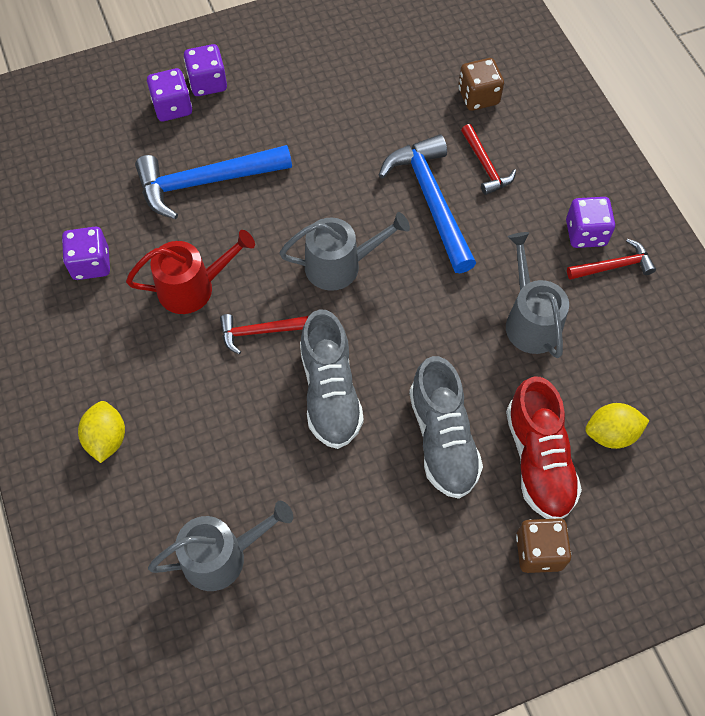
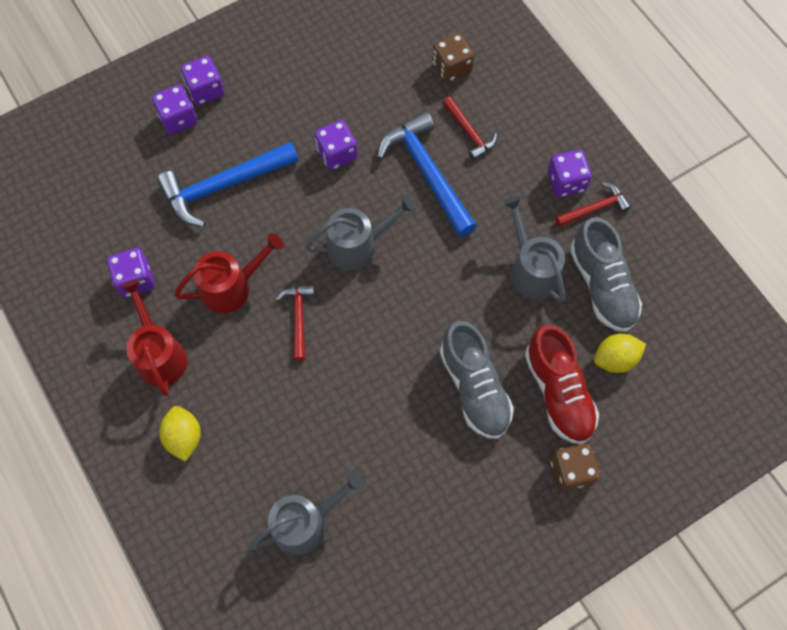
camera: 10 degrees left, 5 degrees up
(99, 346) = (159, 355): none -> red watering can
(259, 332) = (298, 318): red hammer -> red hammer turned 105 degrees clockwise
(330, 392) = (370, 362): grey shoe -> grey shoe (602, 285)
(335, 167) = (337, 154): none -> purple dice

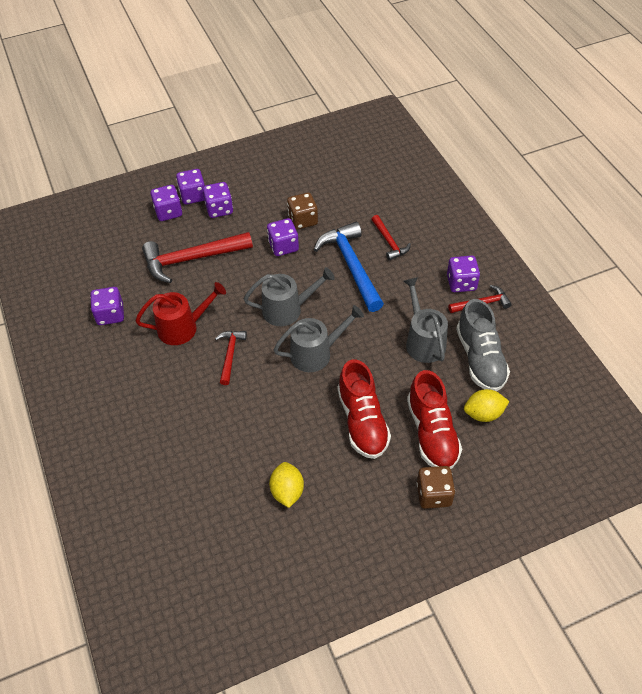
camera: 10 degrees right, 15 degrees down
(159, 355) = (116, 368): red watering can -> none
(184, 437) = (120, 429): yellow lemon -> yellow lemon (287, 491)
(223, 186) = (192, 259): blue hammer -> red hammer
(244, 107) = (219, 209): none -> purple dice
(305, 522) = (204, 505): grey watering can -> grey watering can (316, 353)
(451, 68) = (383, 198): brown dice -> brown dice (303, 220)
(474, 387) = (362, 421): grey shoe -> red shoe

